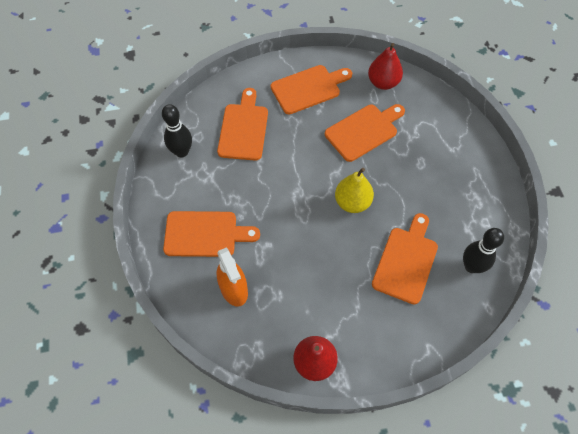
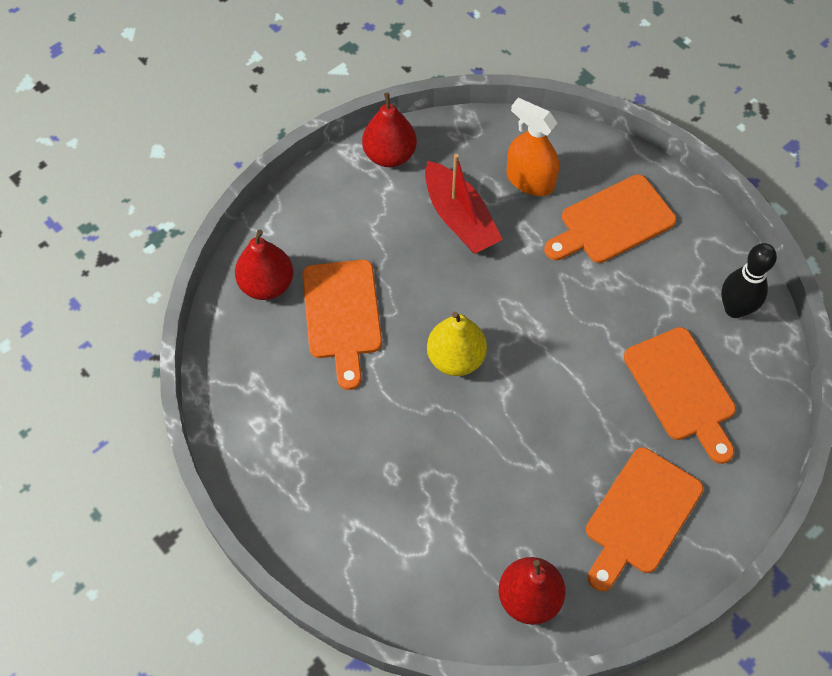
camera: 150 degrees right, 0 degrees up
(296, 287) = (459, 218): none -> red boat
(364, 131) = (505, 482): orange cutting board -> none
(446, 307) = (267, 284): none -> red pear
(471, 266) = (254, 351): black bowling pin -> none

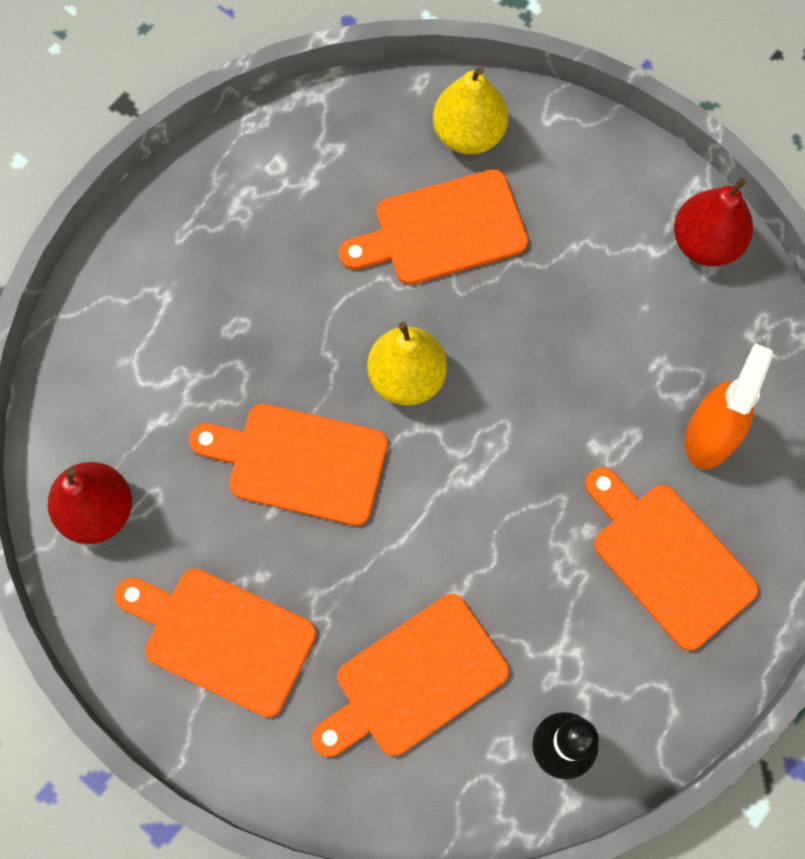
camera: 80 degrees right, 10 degrees up
(267, 284) = (468, 134): red pear -> yellow pear
(459, 218) = (623, 350): red boat -> none
(510, 442) = (299, 462): none -> orange cutting board

